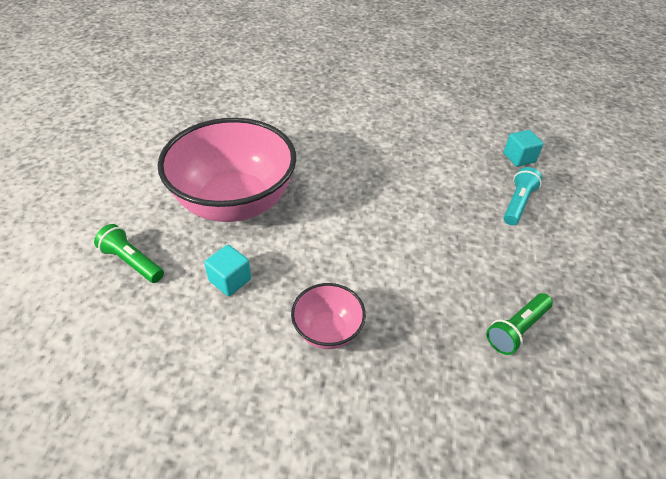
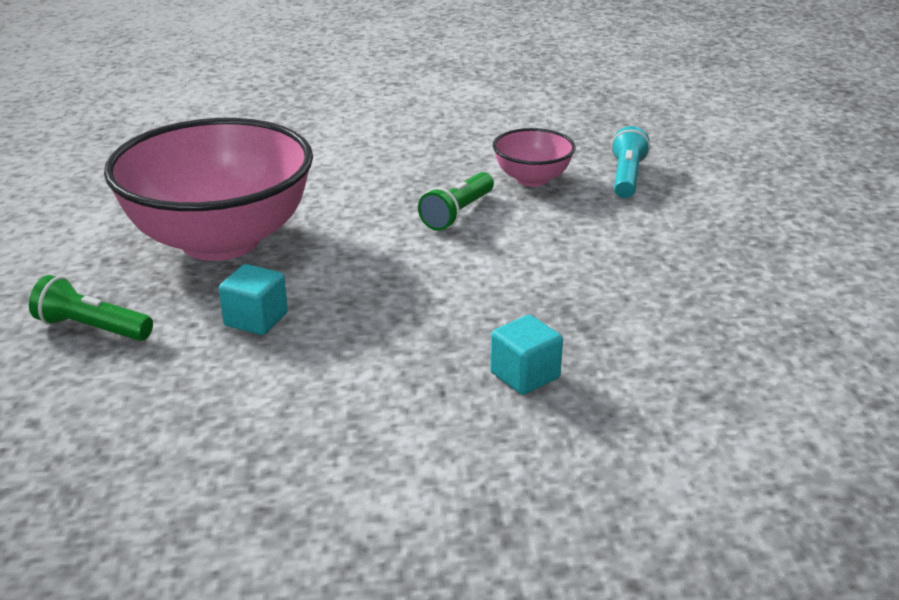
camera: 15 degrees left, 15 degrees down
(327, 331) = (424, 342): pink bowl -> pink bowl (532, 179)
(516, 329) = (676, 294): green flashlight -> green flashlight (457, 213)
(519, 158) = (609, 133): turquoise cube -> turquoise cube (525, 375)

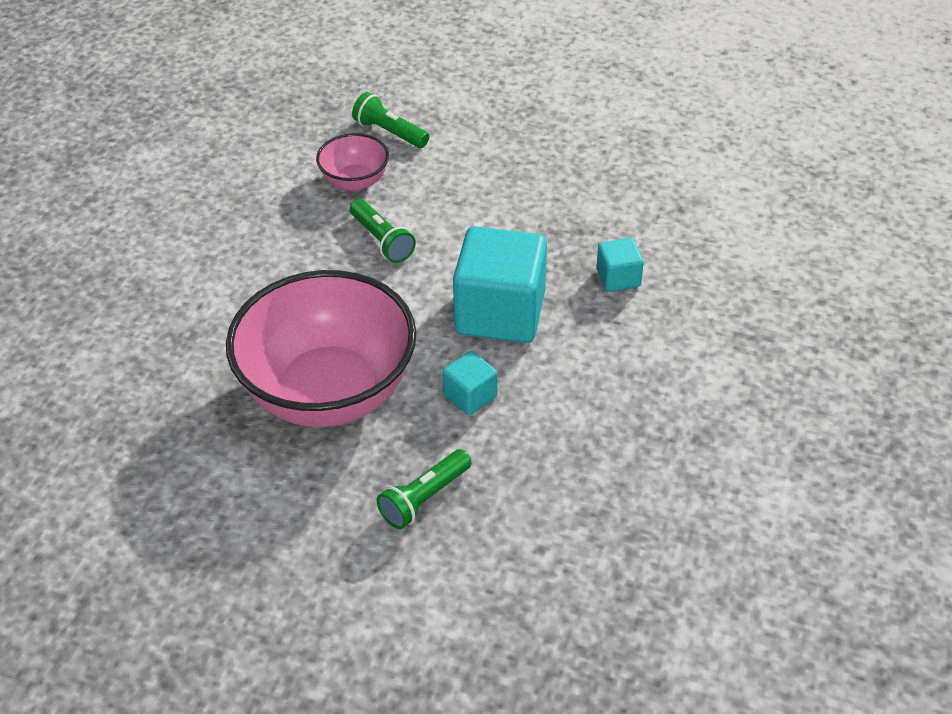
camera: 65 degrees left, 15 degrees up
(399, 307) = (500, 313): none -> turquoise cube
(627, 177) = (390, 132): turquoise flashlight -> green flashlight

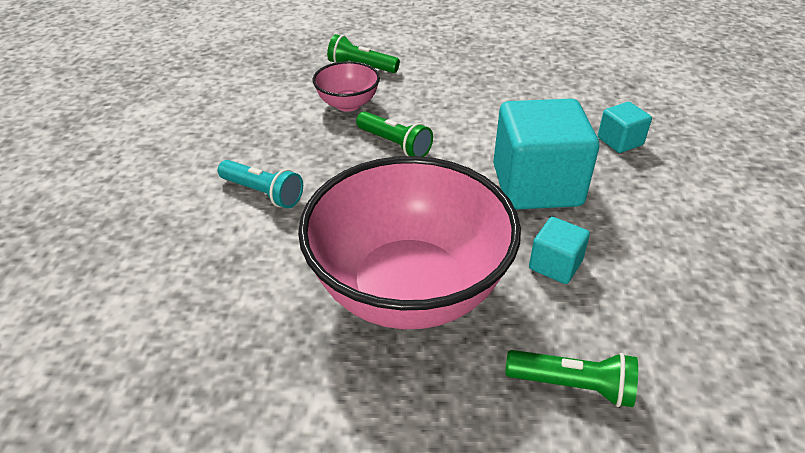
camera: 15 degrees left, 5 degrees down
(234, 273) = (263, 193): none -> turquoise flashlight
(424, 498) = (572, 386): green flashlight -> green flashlight turned 105 degrees counterclockwise

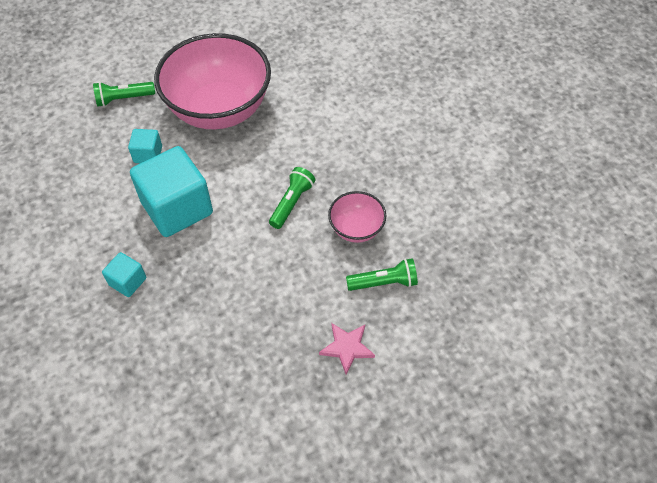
camera: 150 degrees right, 15 degrees up
(263, 193) = (342, 129): turquoise flashlight -> none
(394, 144) = (292, 203): green flashlight -> green flashlight turned 105 degrees clockwise
(429, 46) = (347, 348): none -> pink star

